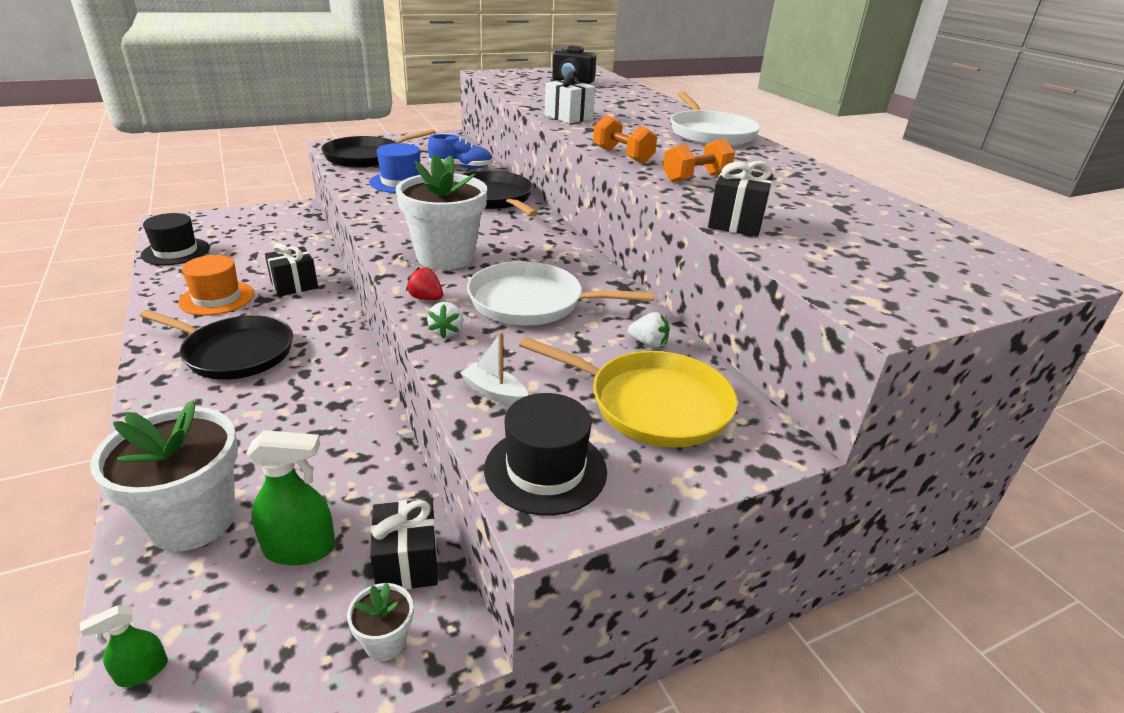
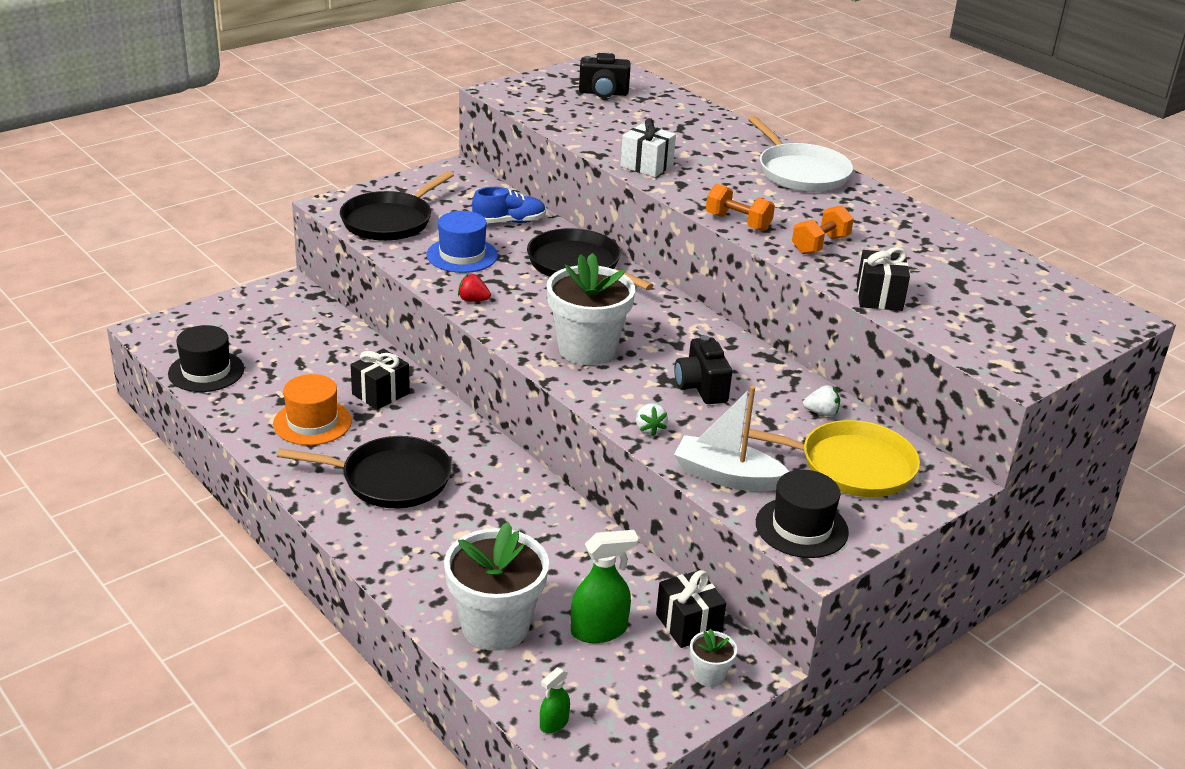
camera: 15 degrees left, 0 degrees up
(426, 298) = (605, 399): red strawberry -> red strawberry (473, 300)
(494, 392) = (726, 476): white boat -> white boat, size x1.80
(532, 302) = (701, 388): white pan -> black camera

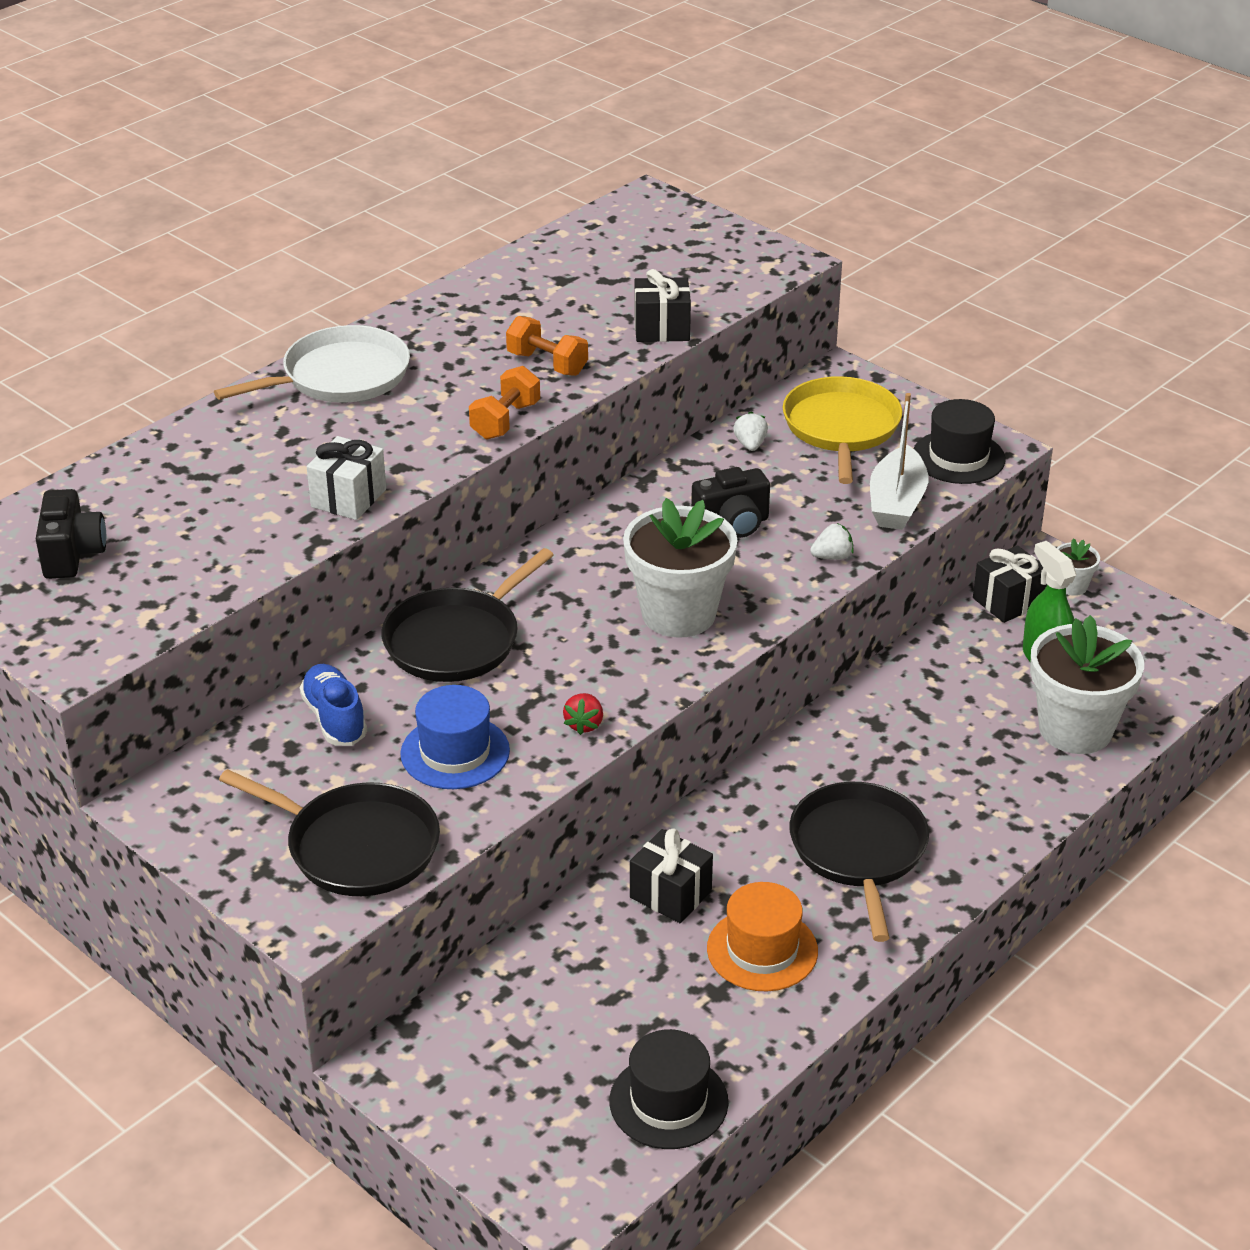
camera: 95 degrees left, 5 degrees up
(554, 723) = (1185, 676): green spray bottle -> none

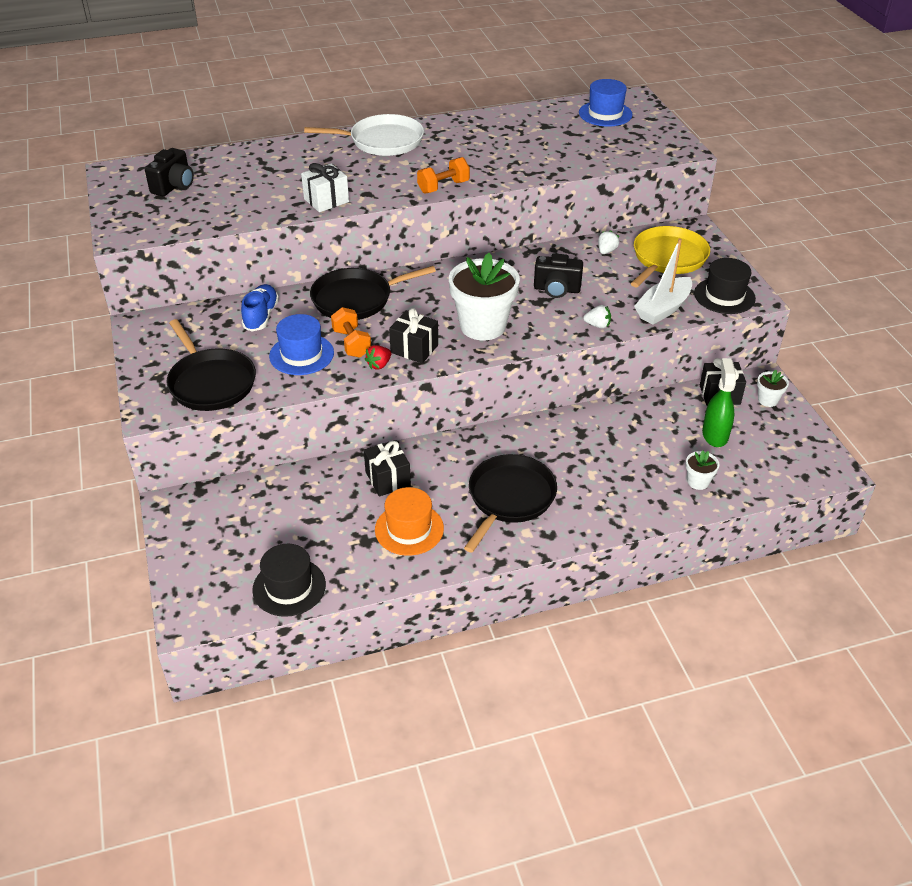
camera: 30 degrees right, 5 degrees up
(547, 364) = (494, 165): orange dumbbell -> orange dumbbell (352, 343)
(630, 236) = (605, 114): none -> blue hat
(662, 329) = (575, 165): black gift -> black gift (414, 349)
(1075, 729) = (698, 482): white flower pot -> white flower pot, size x0.45

